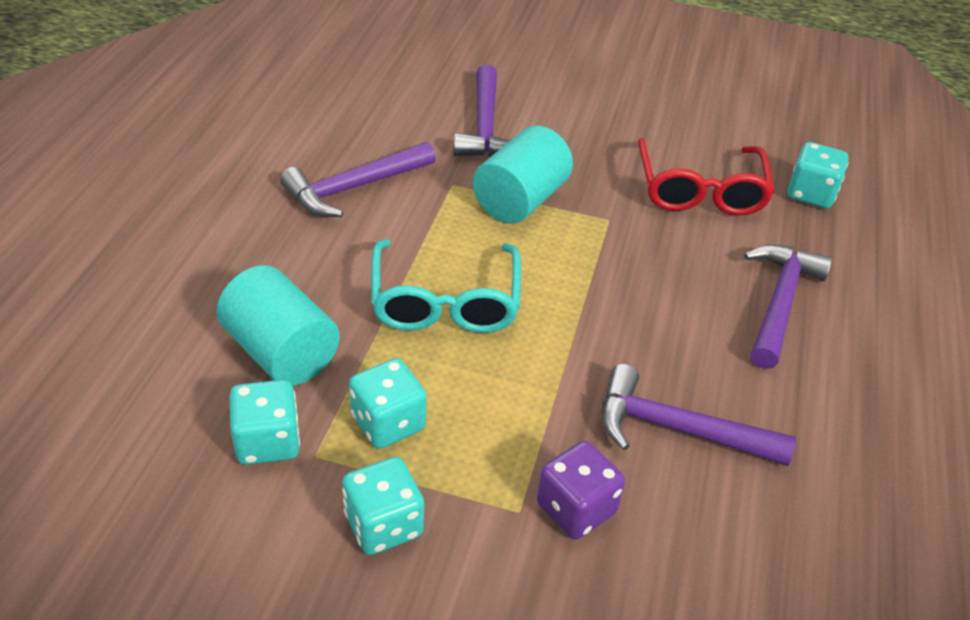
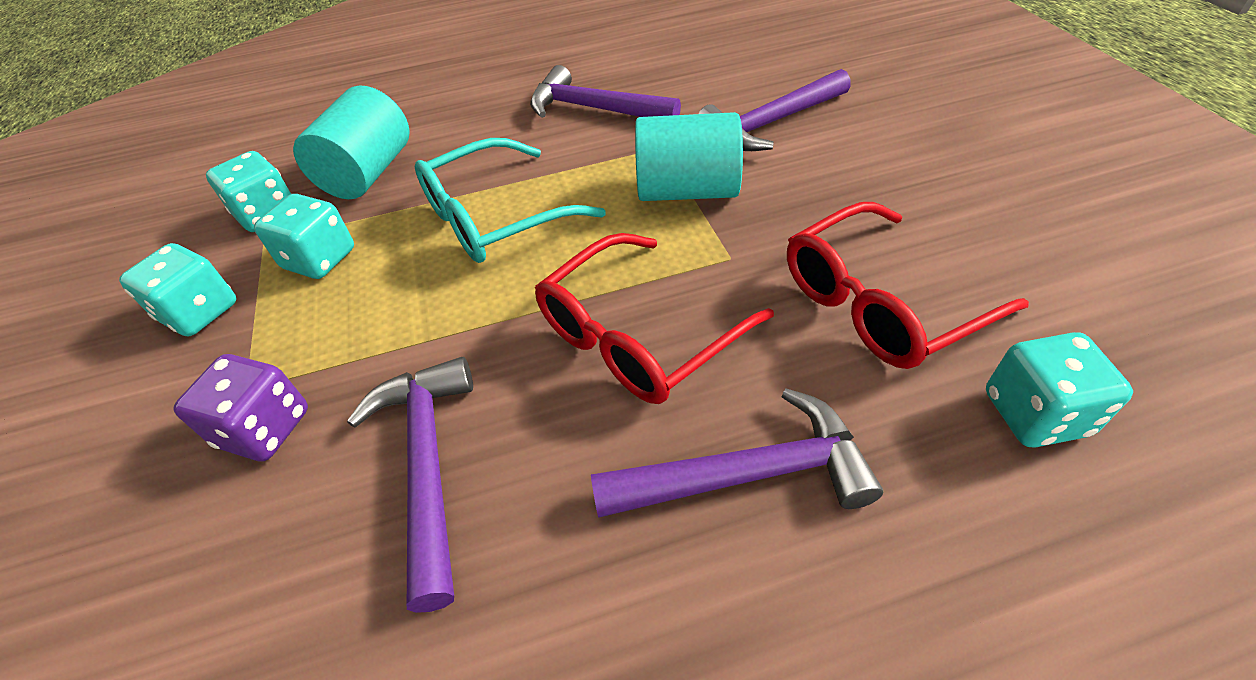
camera: 65 degrees right, 5 degrees up
(643, 290) = (639, 335): none -> red glasses

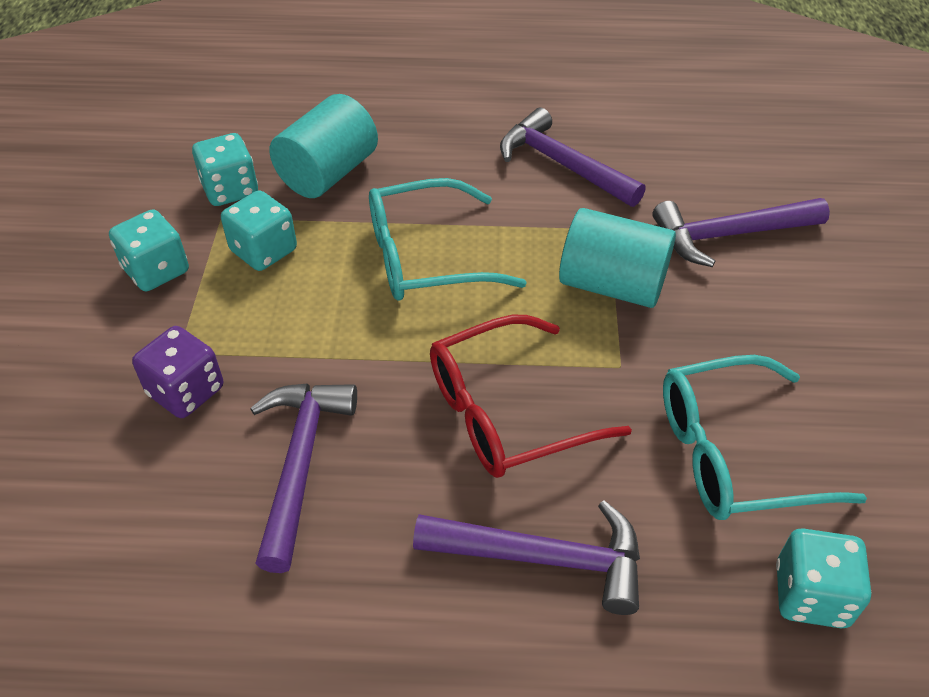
camera: 15 degrees right, 0 degrees up
(881, 302) = (734, 453): red glasses -> turquoise glasses

